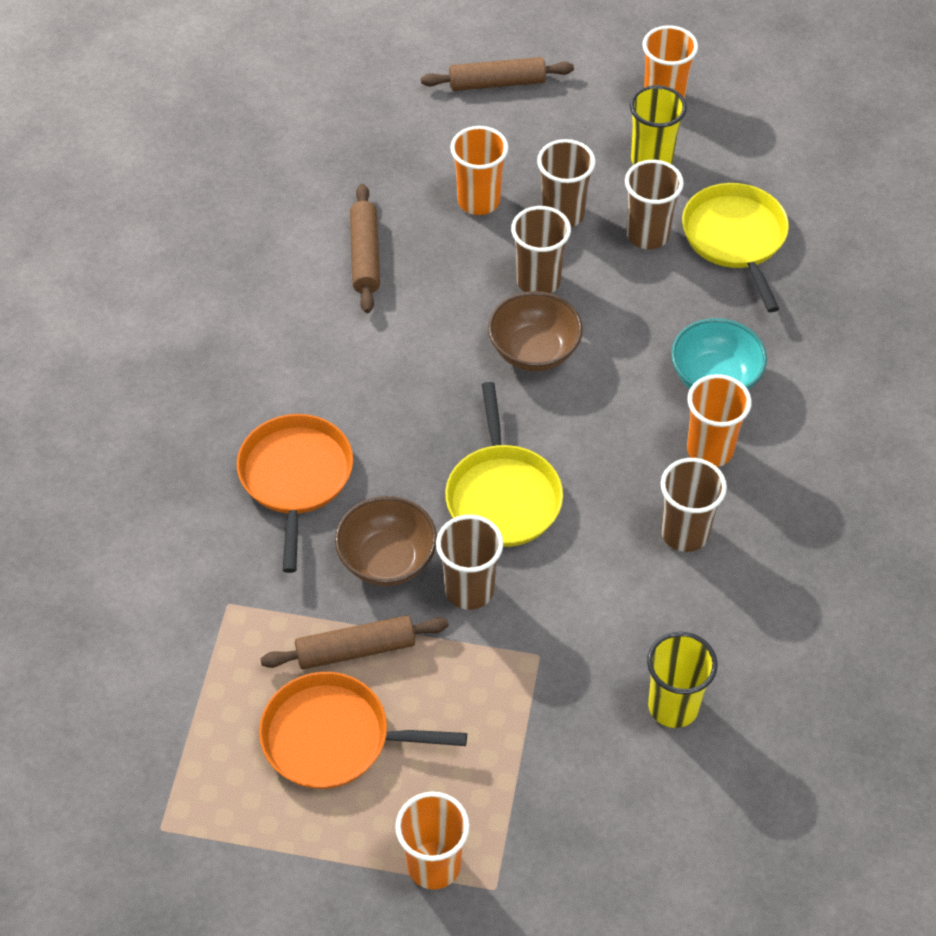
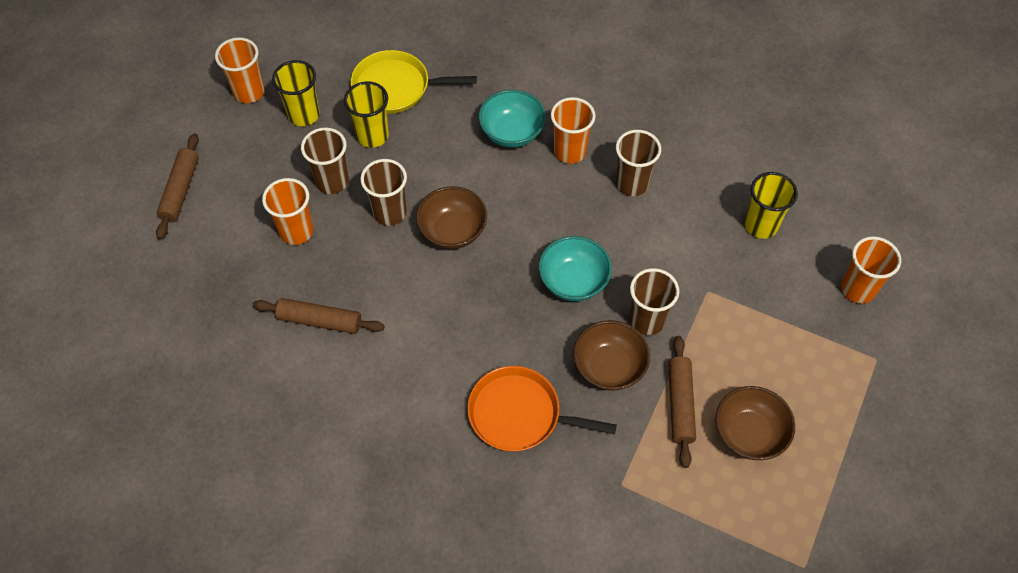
camera: 75 degrees left, 5 degrees up
(333, 737) = (749, 434): orange pan -> brown bowl
(434, 865) = (855, 391): orange cup -> orange cup (857, 289)
(502, 496) = (573, 281): yellow pan -> turquoise bowl
(647, 235) = (372, 136): brown cup -> yellow cup

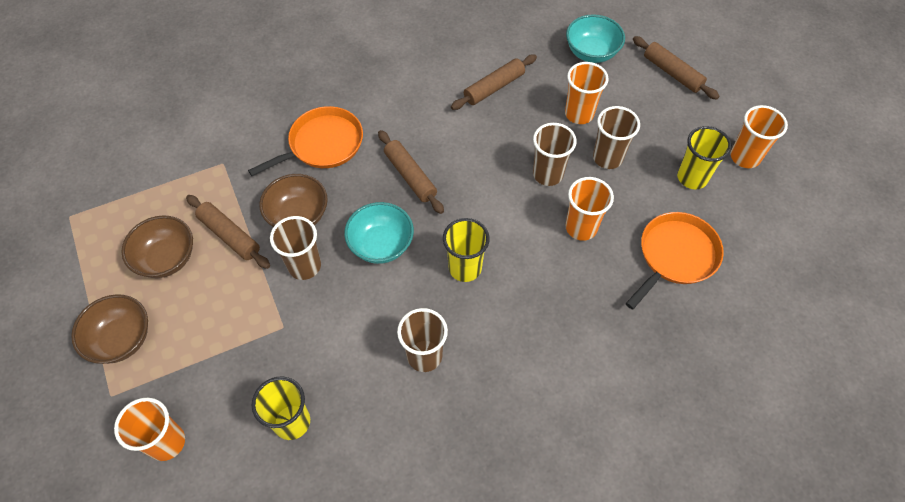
camera: 130 degrees right, 0 degrees up
(372, 136) = (633, 208): yellow cup -> yellow cup (465, 268)
(396, 87) = (675, 256): yellow pan -> orange pan
(452, 231) = (496, 201): brown bowl -> brown bowl (121, 339)
(486, 312) = (410, 176): none -> brown rolling pin
(512, 132) = (555, 306): turquoise bowl -> turquoise bowl (591, 52)
(570, 151) = (498, 334): orange cup -> orange cup (581, 227)

